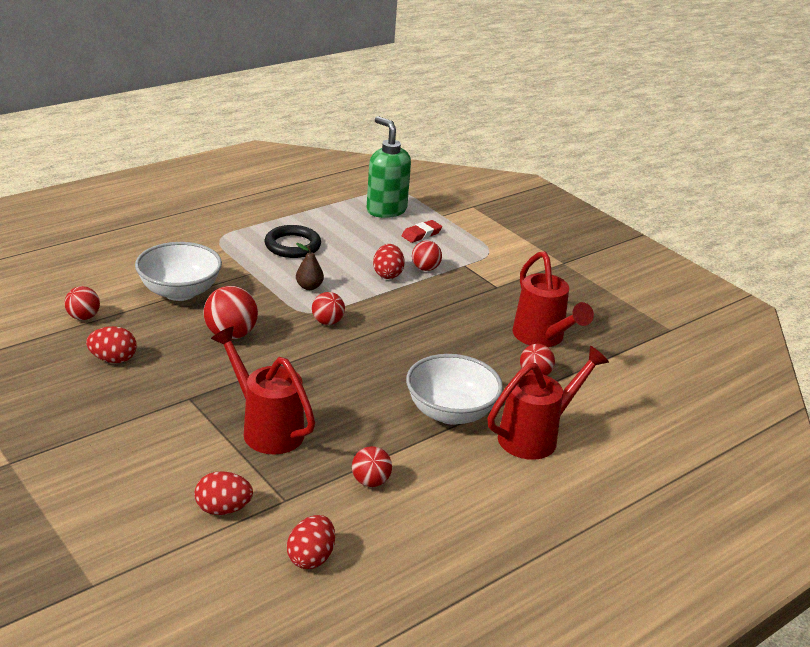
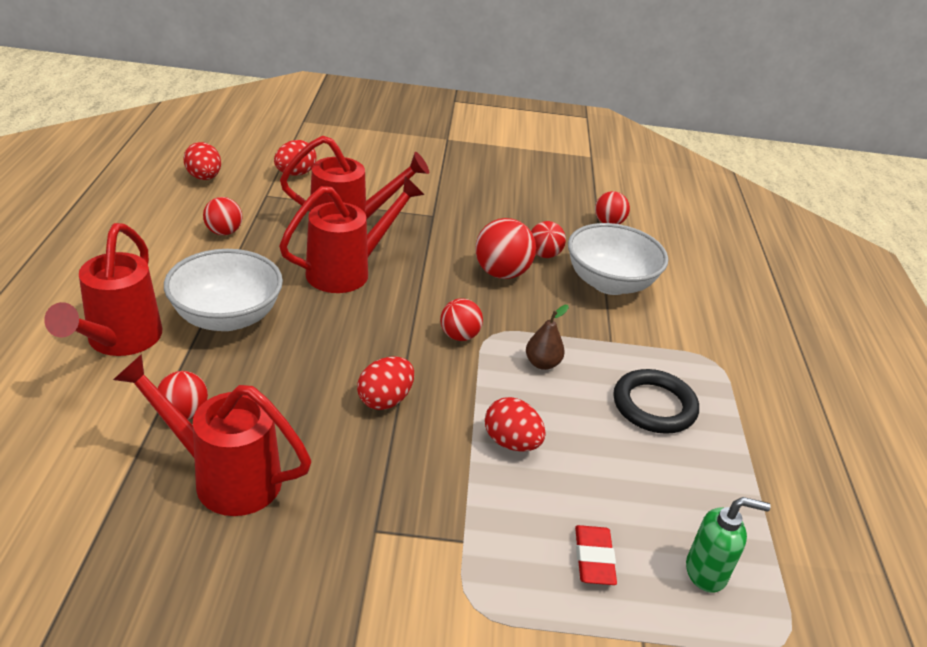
camera: 130 degrees right, 5 degrees up
(113, 359) = (526, 210): red egg -> red egg (385, 400)
(327, 395) = (348, 271): none -> red watering can
(386, 210) = (706, 572): green soap dispenser -> green soap dispenser, size x0.61
(425, 268) = (492, 489): red ball -> red ball (544, 254)

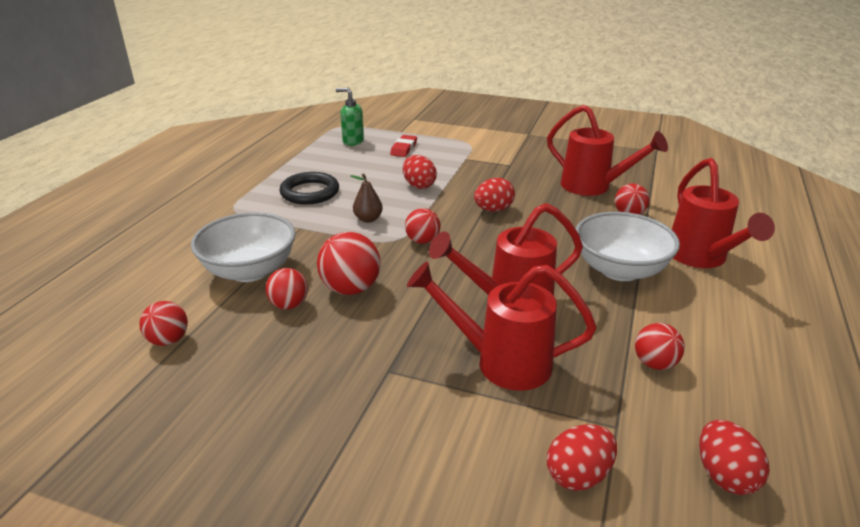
camera: 160 degrees left, 5 degrees down
(118, 342) = (701, 258): red watering can -> red watering can turned 150 degrees clockwise

